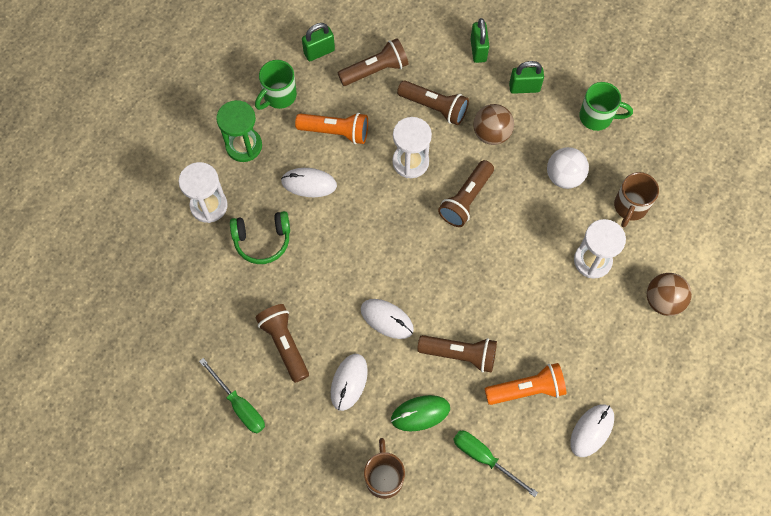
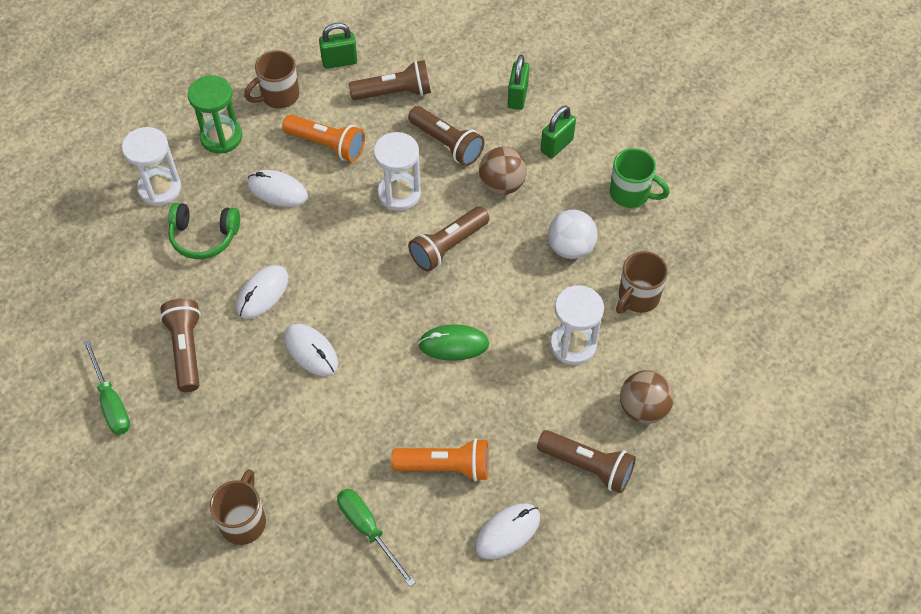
camera: 15 degrees right, 10 degrees down
(279, 96) = (278, 96): green mug -> brown mug
(349, 382) = (243, 407): white mouse -> white mouse (262, 293)
(420, 413) = (311, 462): green mouse -> green mouse (453, 344)
(460, 354) = (381, 409): brown flashlight -> brown flashlight (587, 466)
(524, 87) = (556, 145): green padlock -> green padlock turned 60 degrees counterclockwise

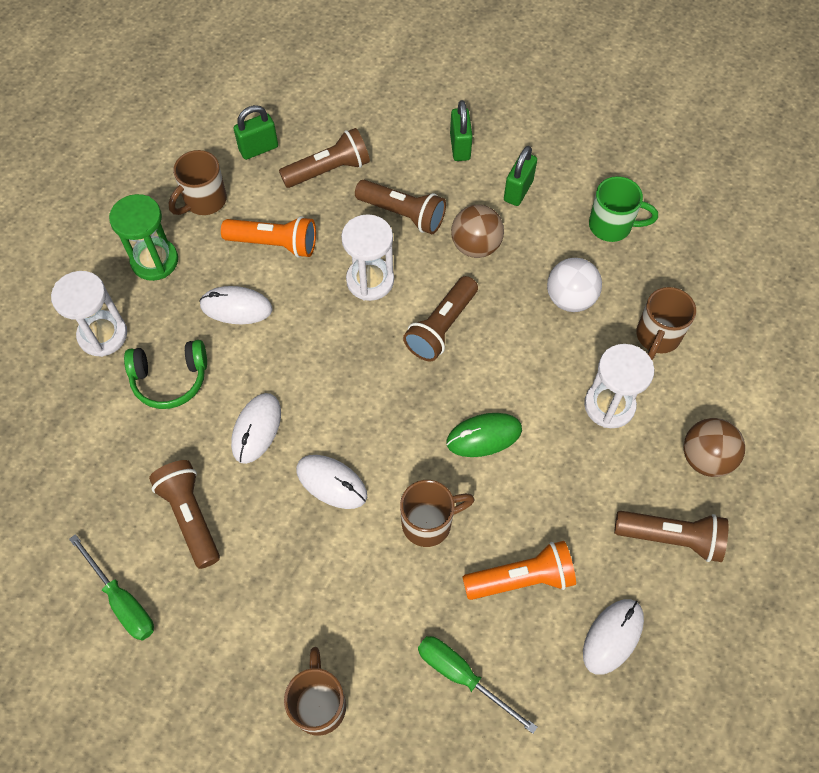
camera: 15 degrees left, 5 degrees up
(382, 403) = (429, 523): none -> brown mug

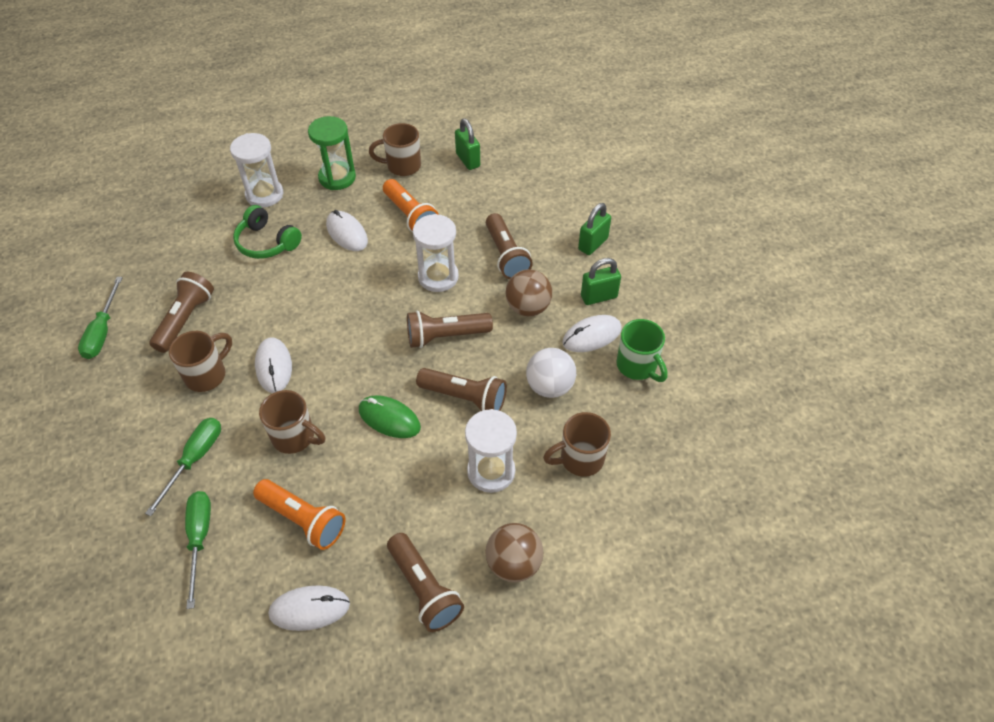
camera: 45 degrees right, 10 degrees down
(256, 429) = (274, 304): white mouse -> white mouse (591, 336)
(258, 149) = (468, 160): green padlock -> green padlock turned 45 degrees clockwise
(319, 704) = (115, 475): brown mug -> brown mug (207, 375)
(329, 170) = (493, 199): brown flashlight -> brown flashlight (465, 397)
(370, 622) = (194, 459): none -> green screwdriver

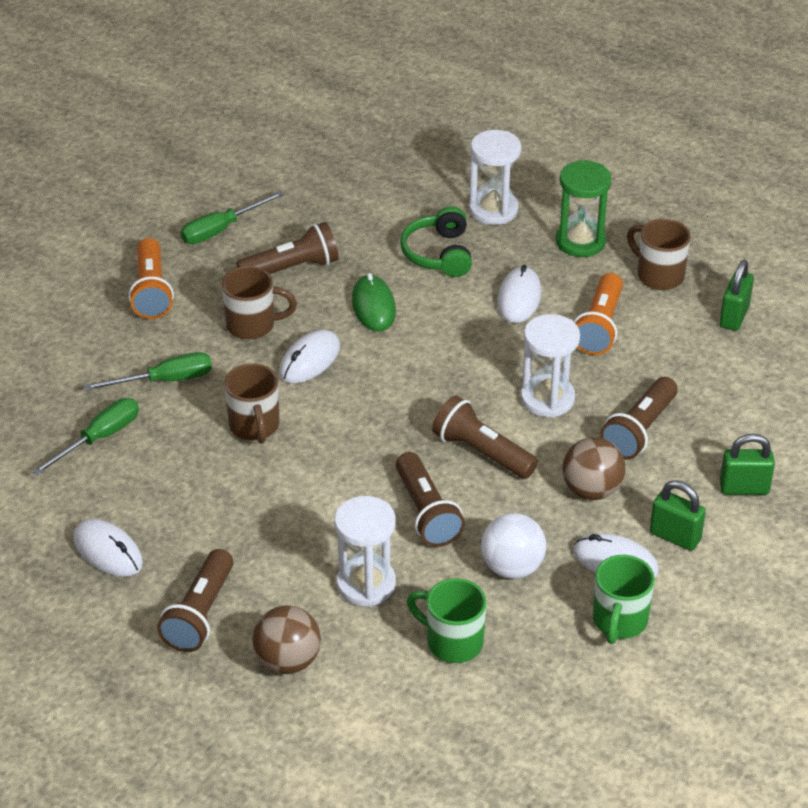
camera: 50 degrees right, 10 degrees down
(303, 519) = (182, 489): orange flashlight -> orange flashlight (152, 291)
(389, 418) = (343, 475): green mouse -> green mouse (373, 306)
(580, 459) = (452, 642): brown mug -> green mug

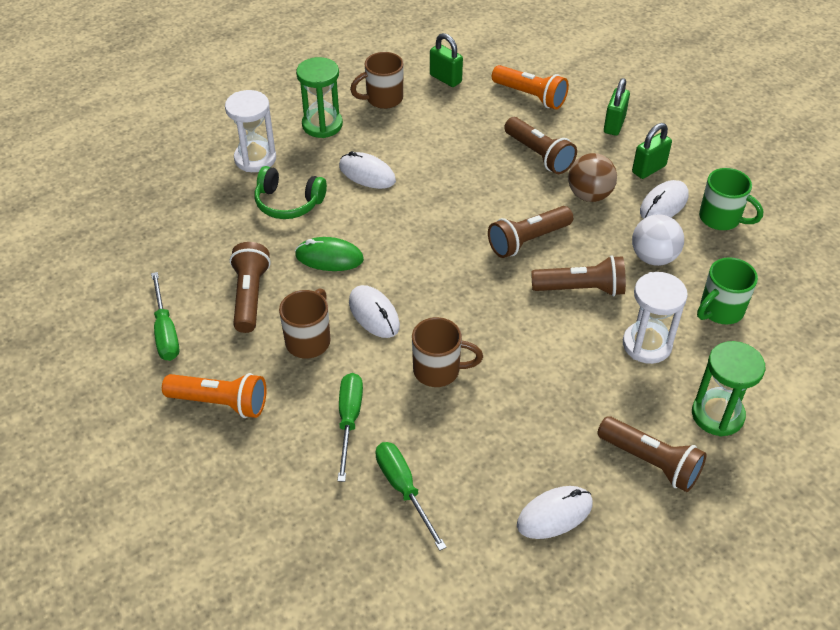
camera: 70 degrees left, 5 degrees up
(287, 661) = (717, 415): brown ball -> green hourglass
(547, 398) = (485, 190): white hourglass -> none
(599, 327) = (422, 142): orange flashlight -> orange flashlight (530, 96)

